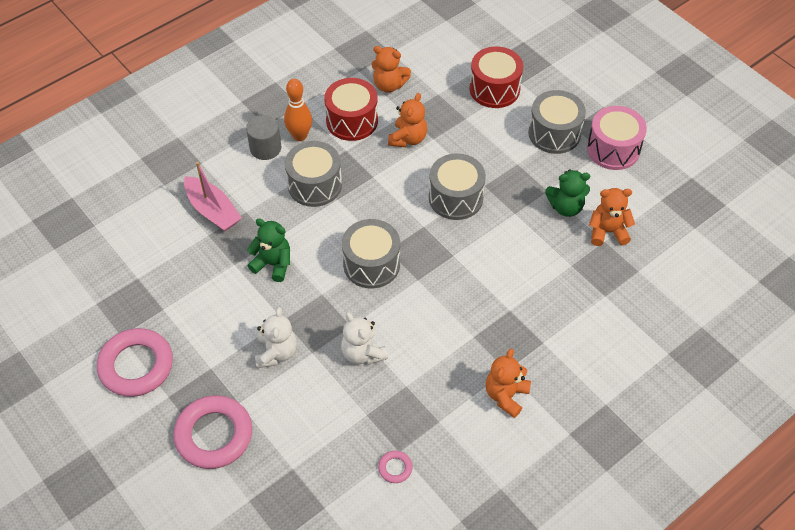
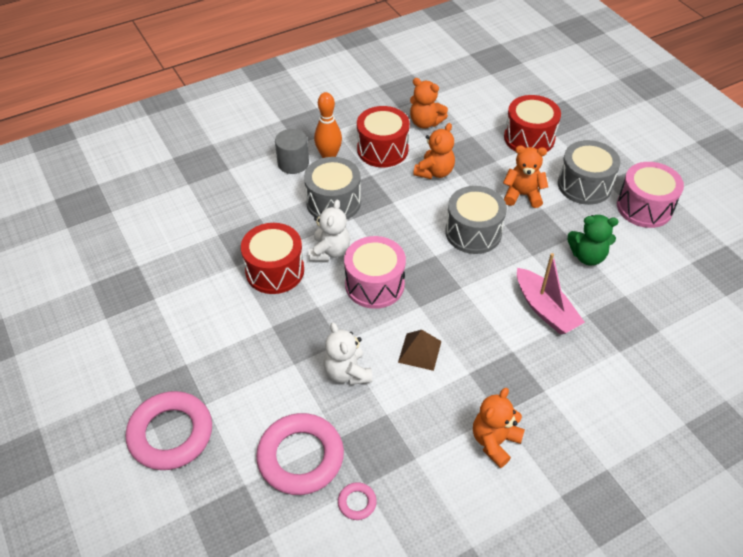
camera: 10 degrees right, 5 degrees down
(136, 366) = (112, 350): pink ring -> pink ring (300, 457)
(213, 210) = (228, 213): pink boat -> pink boat (545, 309)
(273, 264) = (275, 271): green teddy bear -> red drum
(276, 353) = (257, 358): white teddy bear -> white teddy bear (330, 251)
(371, 264) = (374, 284): grey drum -> pink drum
(425, 323) = (420, 351): none -> brown pyramid
(607, 232) = (629, 286): orange teddy bear -> orange teddy bear (522, 195)

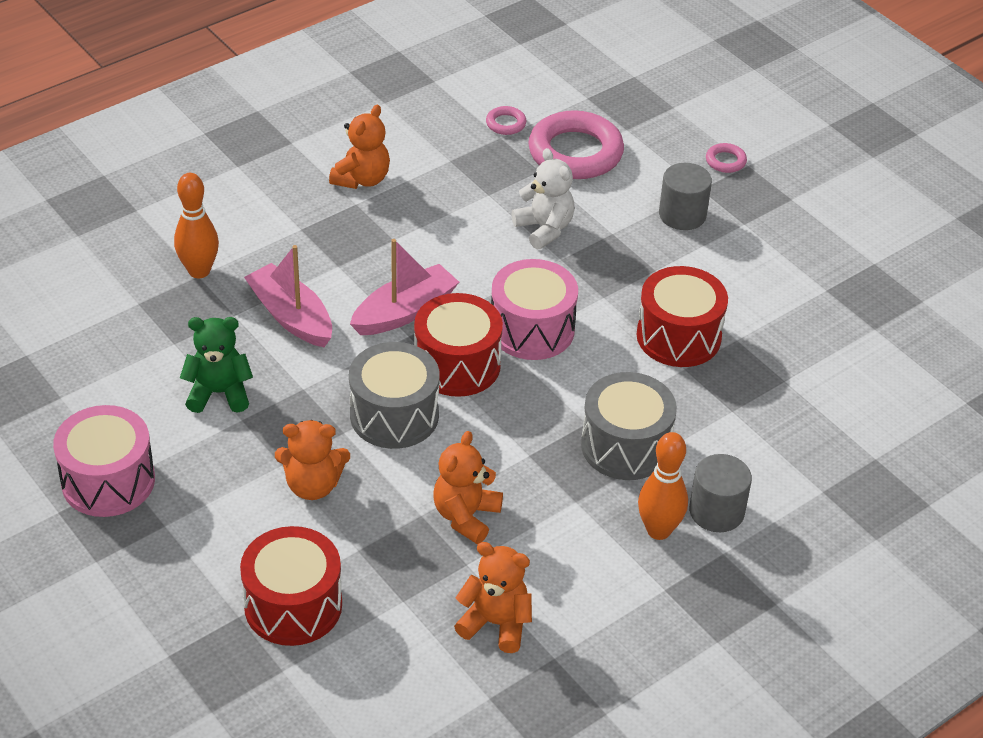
camera: 170 degrees right, 5 degrees down
(171, 434) = (725, 161): pink ring -> pink ring, size x0.43
(232, 377) = (682, 215): none -> grey cylinder
(330, 251) = (608, 369): white teddy bear -> none
(382, 149) = (566, 554): red drum -> red drum (457, 365)
(420, 351) = (457, 256): brown pyramid -> none
(463, 306) = (404, 312): none -> pink boat
(584, 185) = (203, 514): grey drum -> none
(619, 355) = (199, 271): none -> orange bowling pin

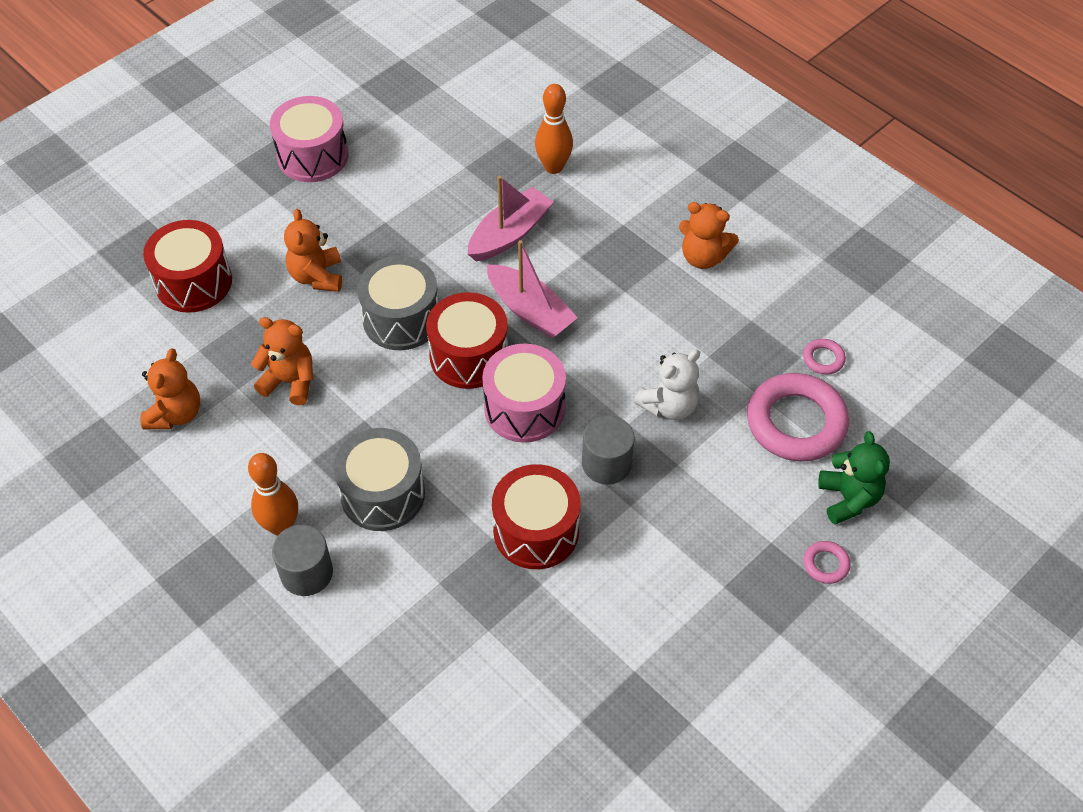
camera: 85 degrees right, 10 degrees up
(219, 393) = (412, 203): green teddy bear -> green teddy bear (848, 499)
(682, 215) = (722, 526): grey cylinder -> grey cylinder (606, 463)

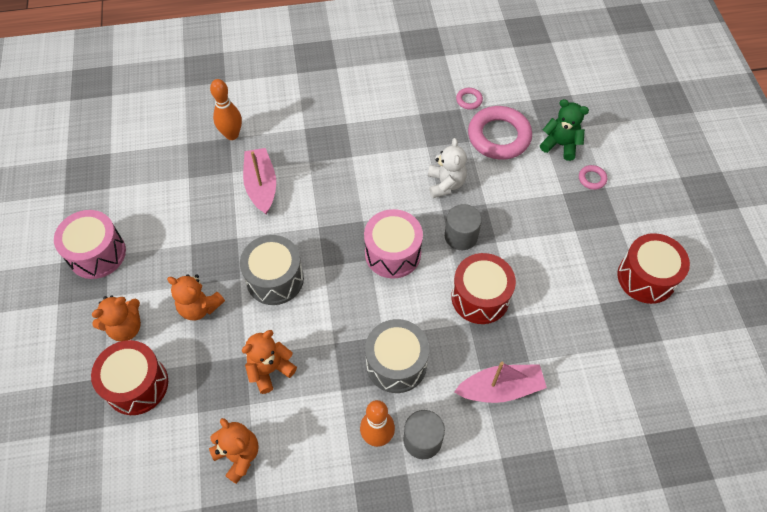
camera: 55 degrees left, 5 degrees up
(469, 356) = (333, 259): red drum -> red drum (646, 277)
(530, 310) = (326, 209): pink boat -> pink boat (500, 388)
(703, 257) = (360, 107): orange teddy bear -> orange teddy bear (126, 327)

